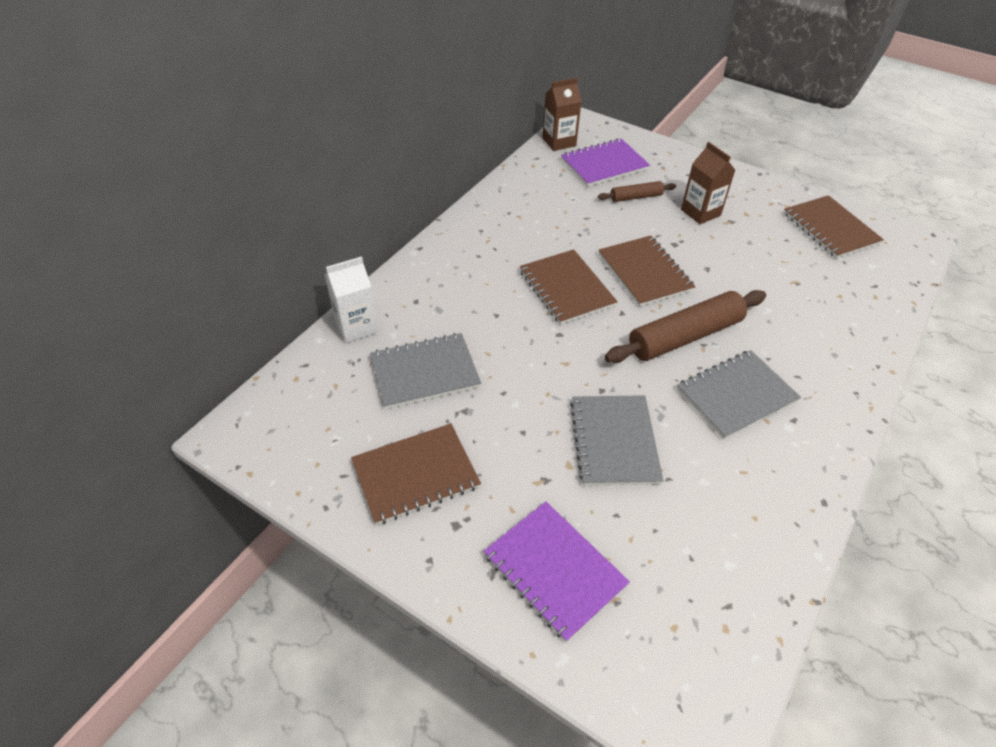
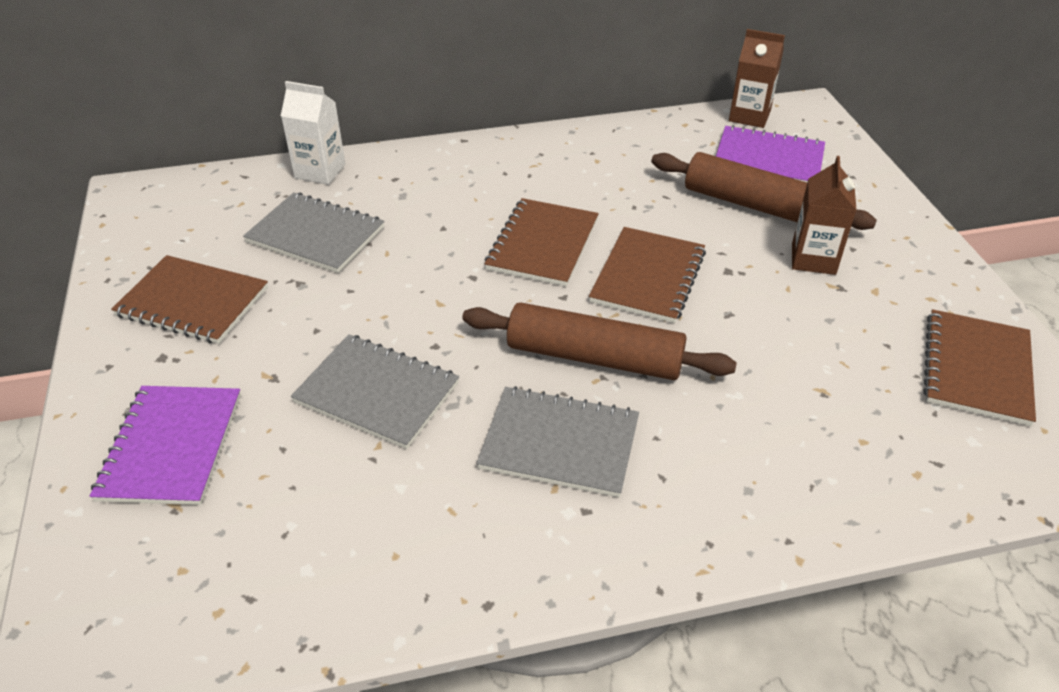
camera: 45 degrees right, 5 degrees down
(614, 441) = (377, 393): grey notebook -> grey notebook turned 75 degrees clockwise
(636, 197) = (755, 206): brown rolling pin -> brown rolling pin, size x1.94

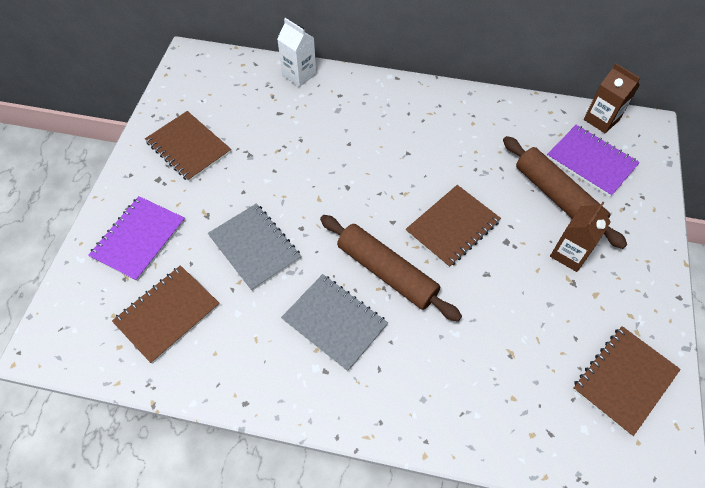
camera: 25 degrees right, 15 degrees up
(315, 235) = (274, 123): grey notebook -> none
(543, 244) = (402, 178): brown notebook -> brown notebook (167, 314)

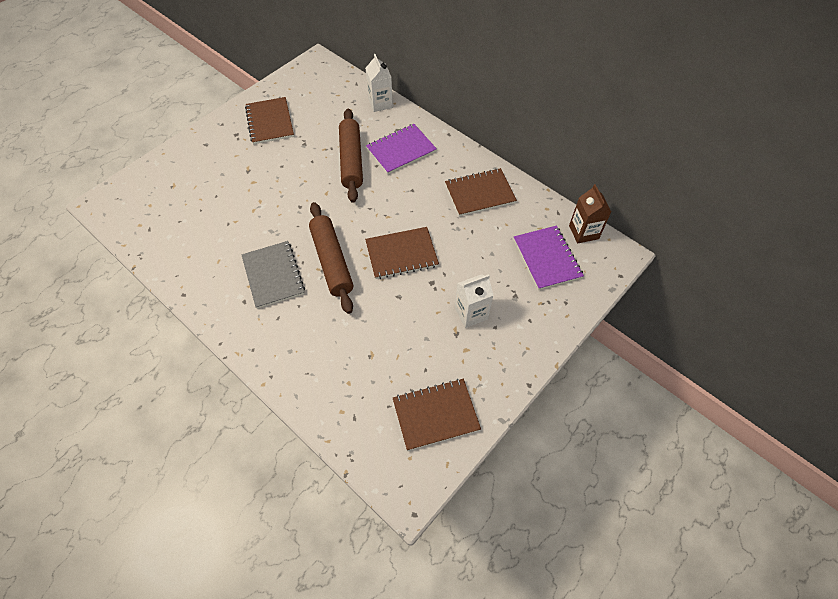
camera: 30 degrees right, 0 degrees up
(139, 239) = (197, 166): purple notebook -> purple notebook (401, 150)
(167, 314) = (180, 220): brown notebook -> brown notebook (480, 193)
(254, 247) = (261, 204): grey notebook -> none
(557, 197) = (497, 271): brown rolling pin -> brown rolling pin (351, 160)
(569, 254) = (471, 313): brown carton -> white carton

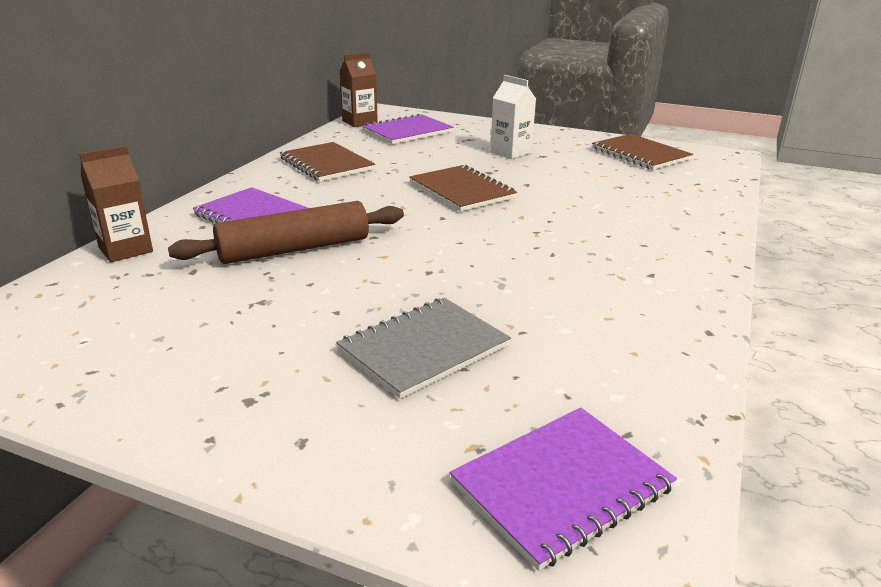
camera: 110 degrees left, 30 degrees down
(142, 201) = (561, 485): none -> purple notebook
(270, 122) = (194, 360): brown notebook -> none
(273, 275) = (582, 263): grey notebook -> grey notebook (424, 349)
(331, 261) = (515, 228): brown rolling pin -> none
(380, 103) = (125, 249): white carton -> brown carton

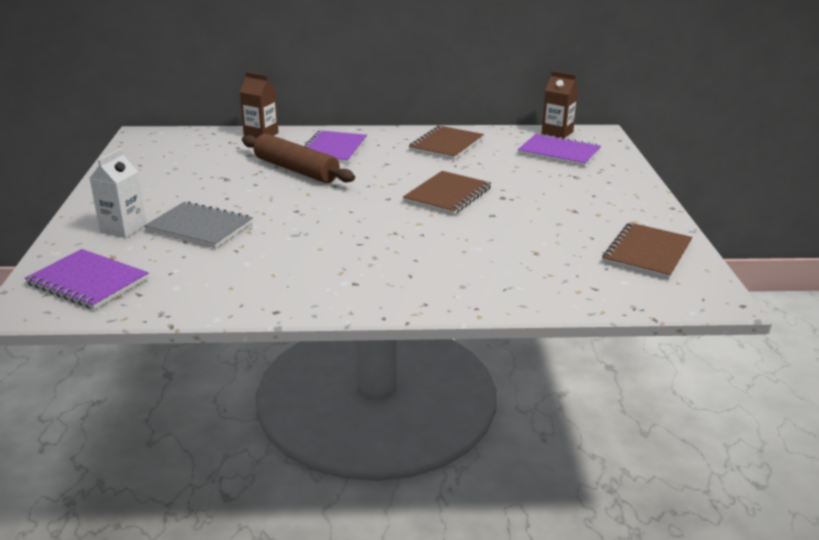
camera: 65 degrees right, 0 degrees up
(510, 152) = (563, 197): white carton -> white carton (123, 229)

